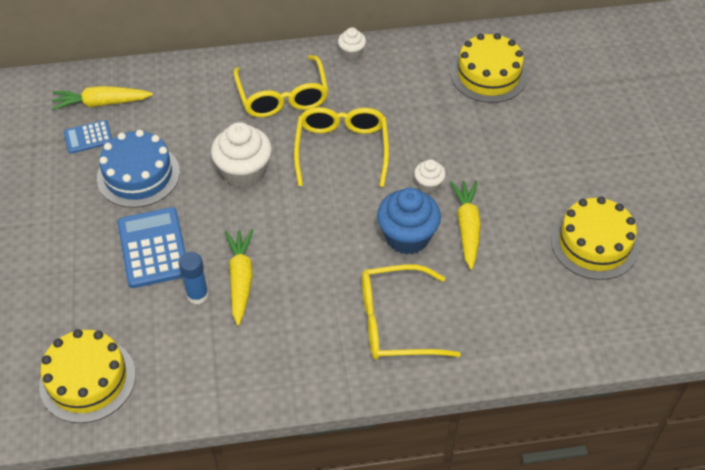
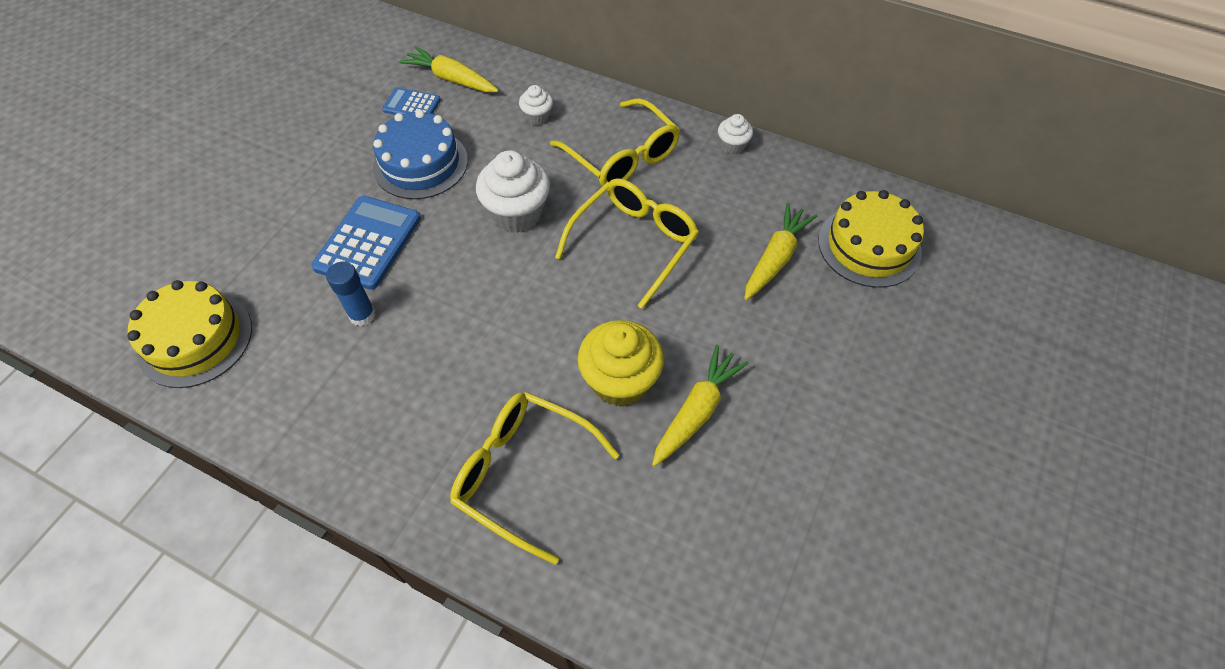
camera: 35 degrees right, 5 degrees up
(240, 279) = (415, 324): yellow carrot -> yellow carrot (775, 258)
(282, 96) = (622, 156): yellow glasses -> yellow glasses turned 60 degrees counterclockwise
(407, 237) = (620, 381): blue cupcake -> yellow cupcake
(428, 184) = (694, 334): white cupcake -> white cupcake (537, 117)
(594, 244) = (838, 528): yellow cake -> none

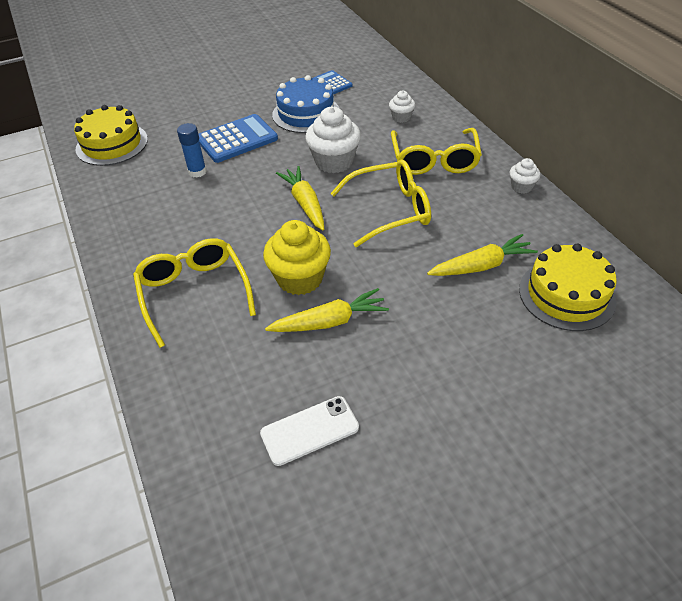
camera: 40 degrees right, 10 degrees down
(452, 79) = (369, 79): yellow carrot -> yellow carrot (305, 204)
(789, 540) = (309, 430): none -> white phone

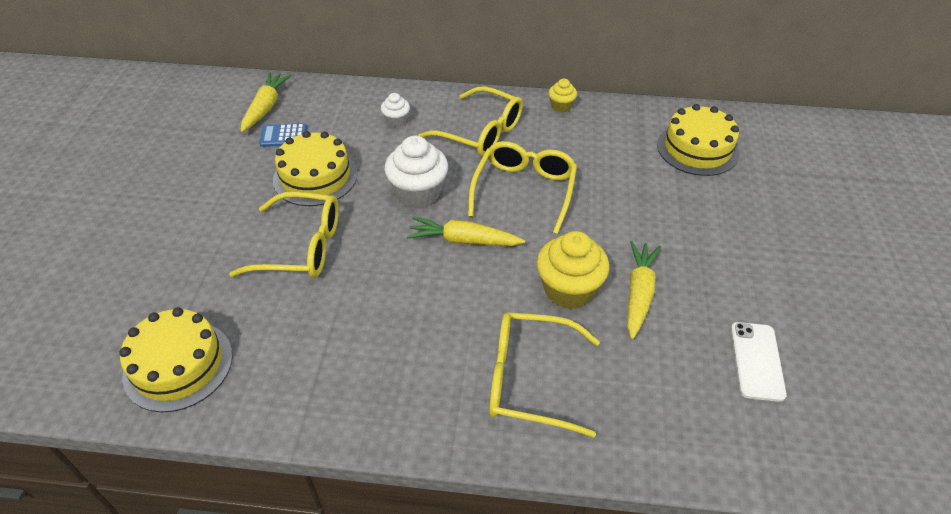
camera: 60 degrees left, 0 degrees up
(197, 172) = (326, 302): blue glue stick -> none
(237, 139) = (301, 247): blue calculator -> yellow glasses
(306, 113) = (315, 177): blue cake -> yellow cake
(481, 266) = (636, 174): yellow carrot -> yellow carrot (265, 107)
(521, 187) = (561, 106): white cupcake -> yellow cupcake

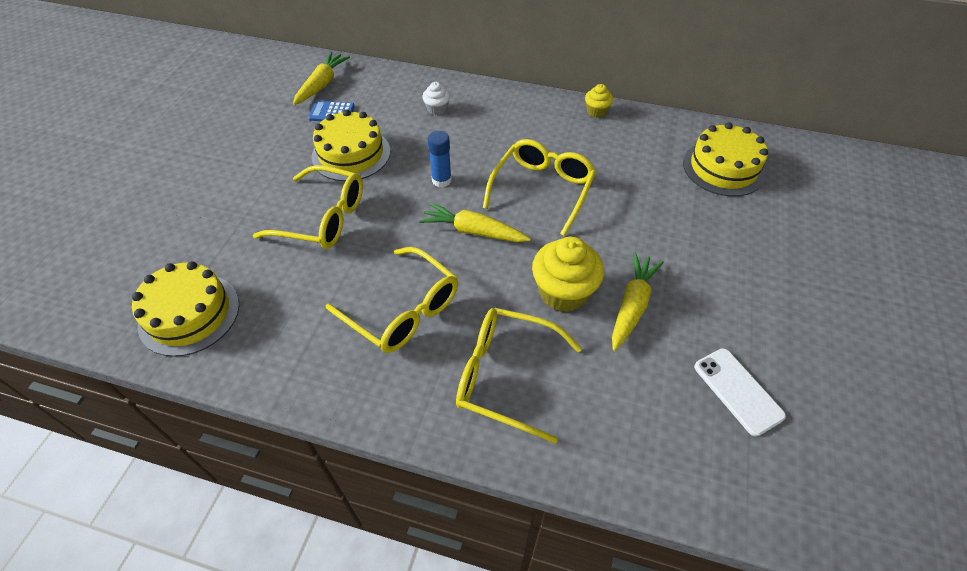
camera: 10 degrees right, 5 degrees up
(418, 193) = (441, 180): white cupcake -> blue glue stick
(480, 133) = (513, 129): yellow glasses -> yellow glasses (403, 310)
(756, 361) = (738, 391): white phone -> white phone turned 45 degrees counterclockwise

